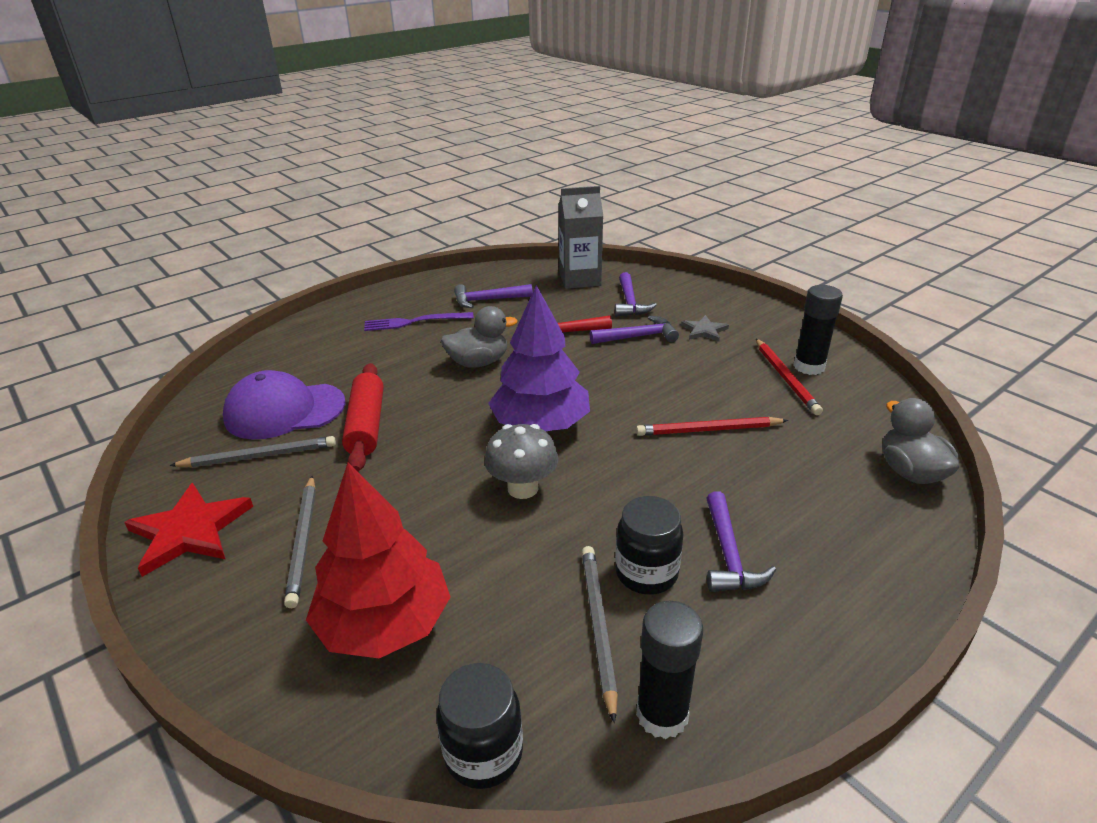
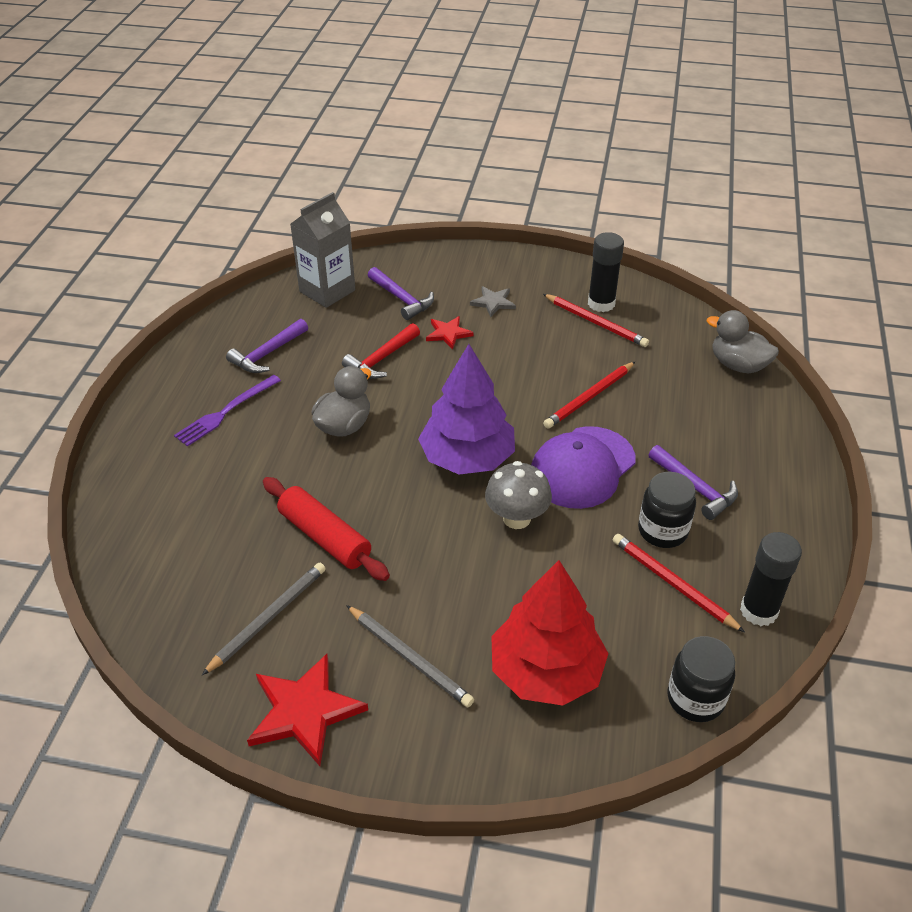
camera: 40 degrees left, 10 degrees up
(284, 411) = (228, 566): purple cap -> purple cap (582, 467)
(598, 626) = (673, 584): grey pencil -> red pencil
(638, 337) = (448, 333): purple hammer -> red star

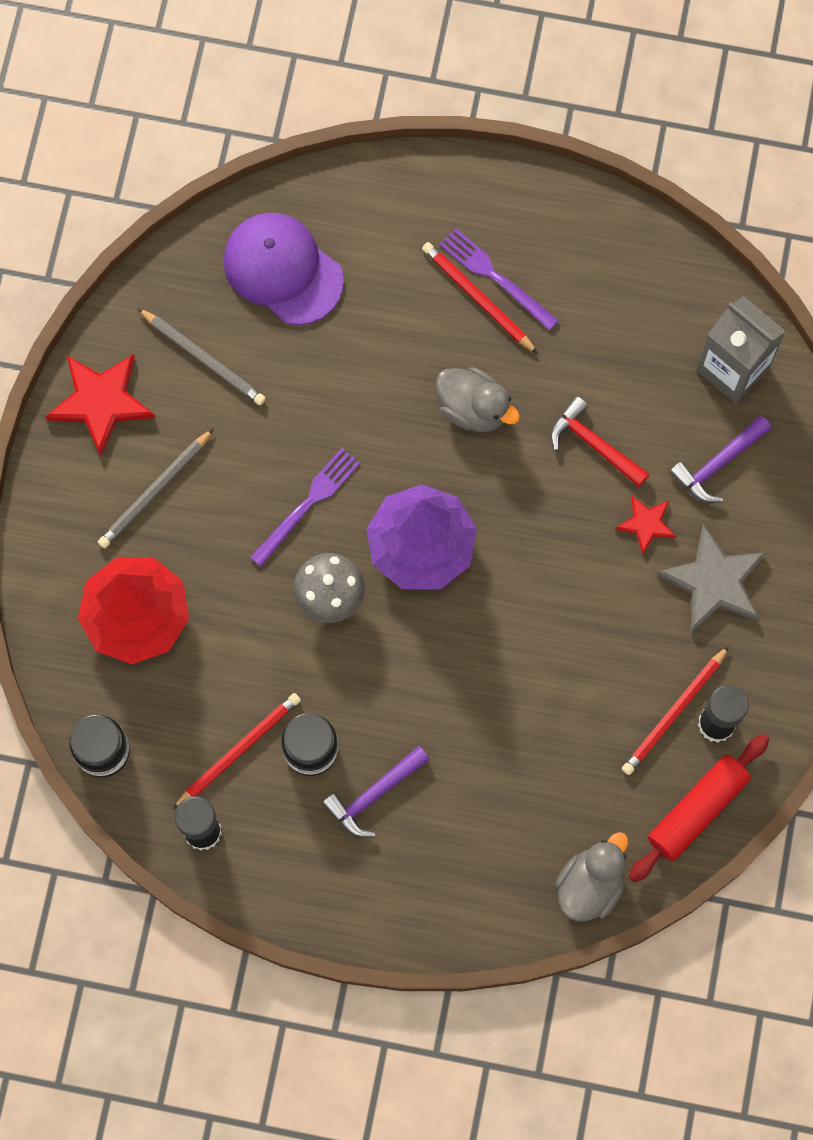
camera: 90 degrees right, 30 degrees up
(267, 353) = (601, 309): purple hammer -> none
(325, 537) = (305, 402): red rolling pin -> red rolling pin (697, 810)
(427, 535) = (308, 504): none -> purple fork
(493, 302) = (714, 582): grey star -> grey star, size x1.79
(582, 467) = (406, 672): purple cap -> purple cap (282, 269)
(589, 397) = (525, 691): red pencil -> red pencil (477, 298)

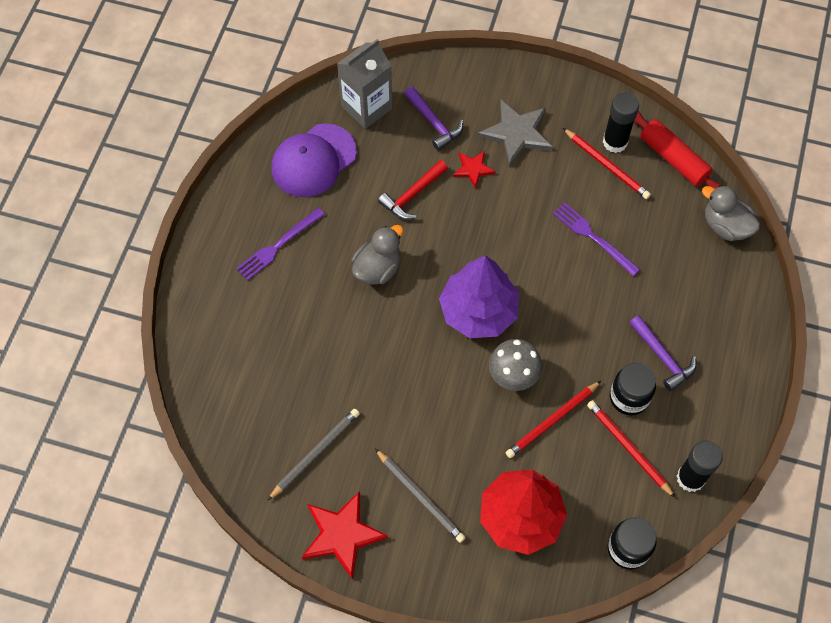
camera: 85 degrees left, 10 degrees down
(282, 269) = (250, 390): purple cap -> purple cap (313, 161)
(308, 504) = (440, 386): purple fork -> purple fork (593, 237)
(477, 298) = (293, 258): red pencil -> red pencil (552, 421)

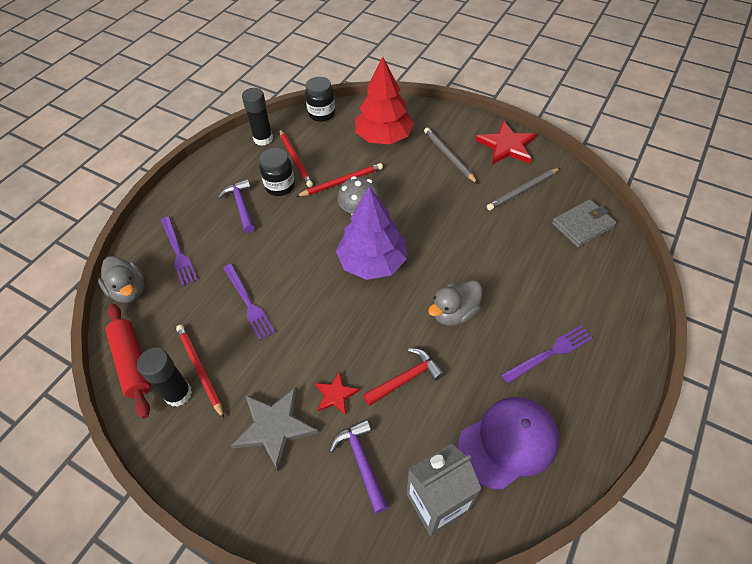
camera: 165 degrees left, 10 degrees down
(240, 411) = (582, 225): none -> grey wallet
(701, 279) = (178, 252): none -> purple fork

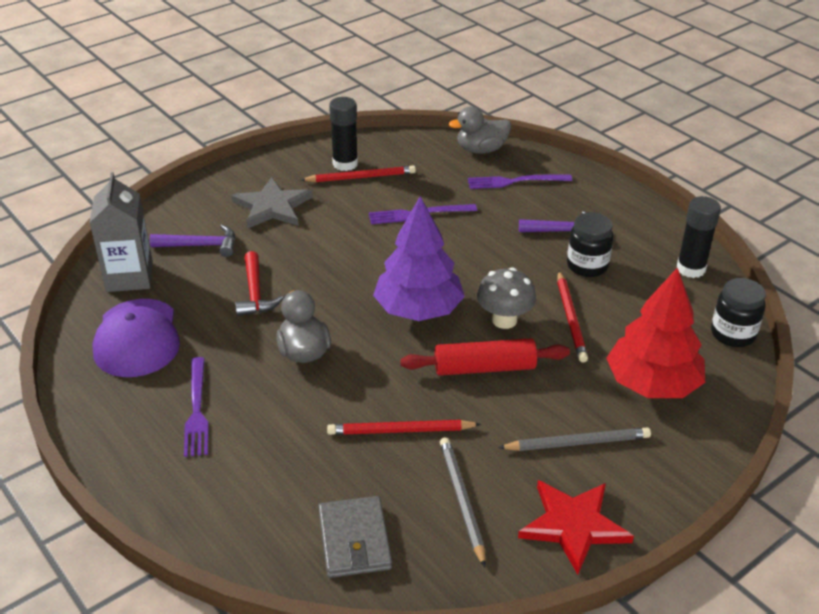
camera: 110 degrees right, 15 degrees down
(132, 363) = (394, 145): red rolling pin -> red rolling pin (484, 368)
(295, 159) = (635, 288): red pencil -> red pencil (400, 431)
(335, 394) = (275, 246): red star -> none

